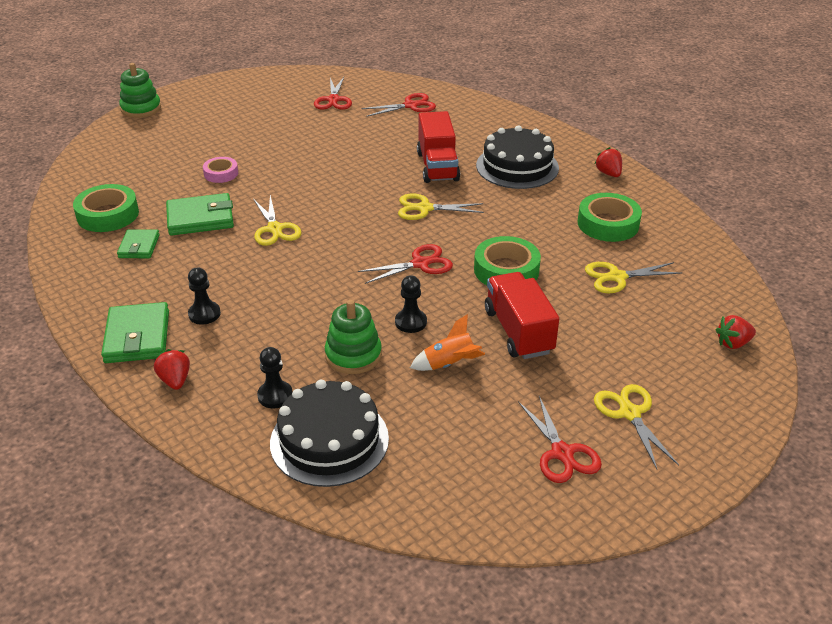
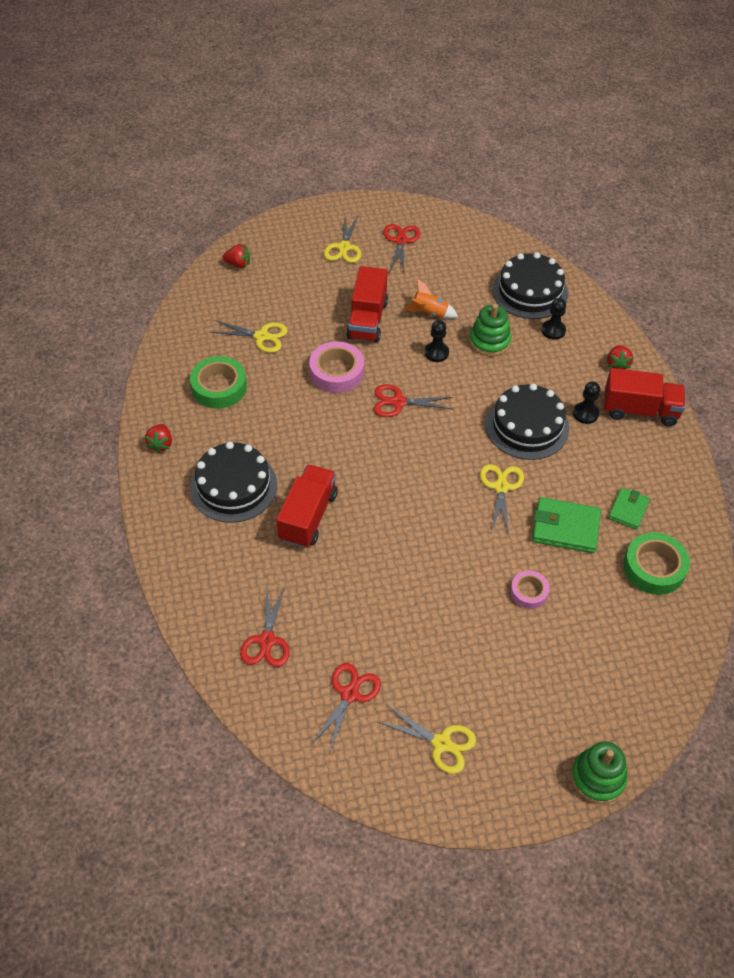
camera: 155 degrees left, 15 degrees up
(137, 337) = (640, 410): green wallet -> red truck
(268, 283) = (527, 426): none -> black cake
(410, 106) = (267, 641): red scissors -> red scissors turned 90 degrees counterclockwise
(424, 208) = (356, 463): yellow scissors -> yellow scissors (441, 743)
(506, 270) = (336, 372): green tape -> pink tape

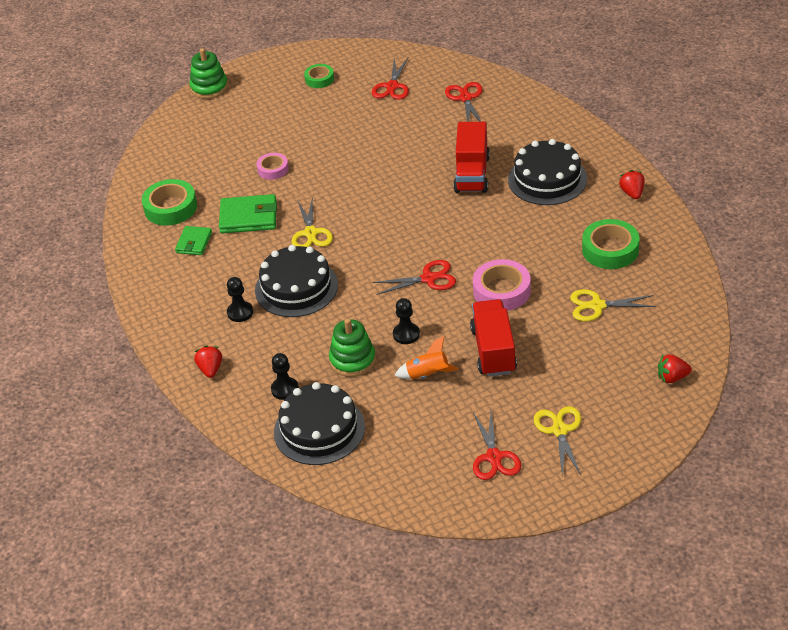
camera: 170 degrees right, 10 degrees down
(441, 743) = (319, 79): yellow scissors -> green tape
(640, 410) = (185, 329): red truck -> none

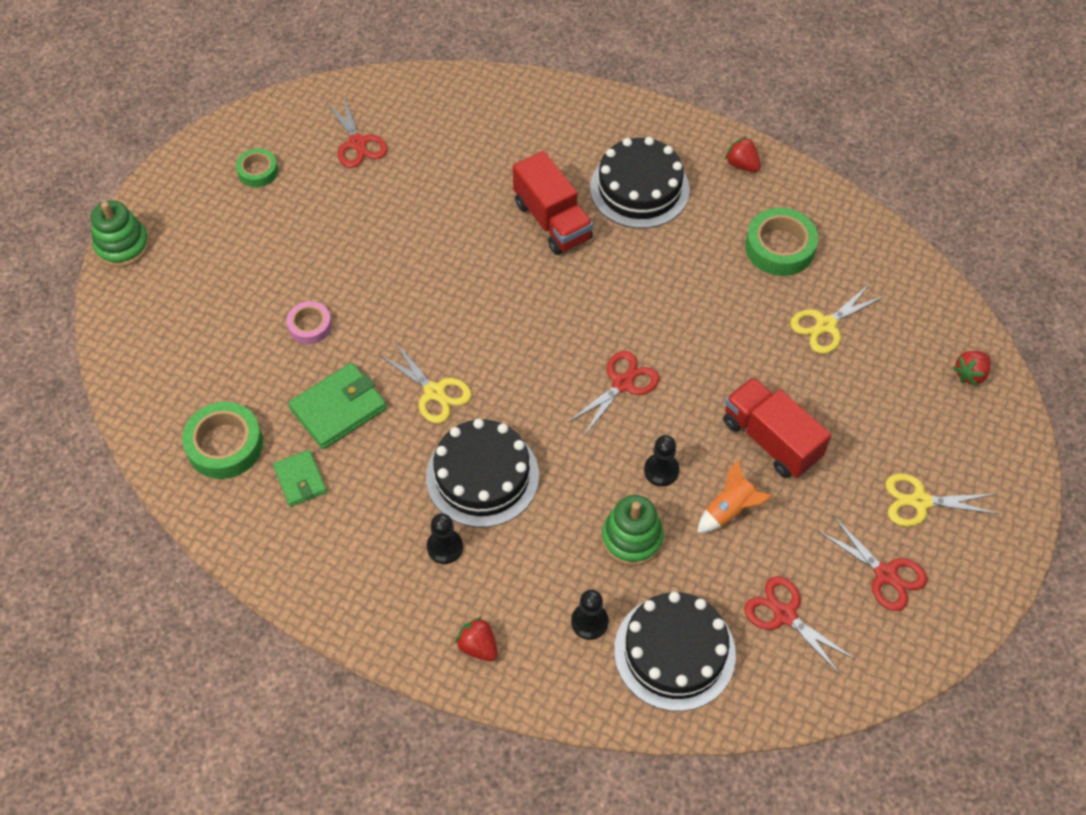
camera: 40 degrees left, 15 degrees up
(465, 98) = (458, 122): red scissors -> red scissors (784, 615)
(501, 291) = (714, 358): pink tape -> none
(559, 430) = (920, 501): yellow scissors -> yellow scissors turned 45 degrees counterclockwise

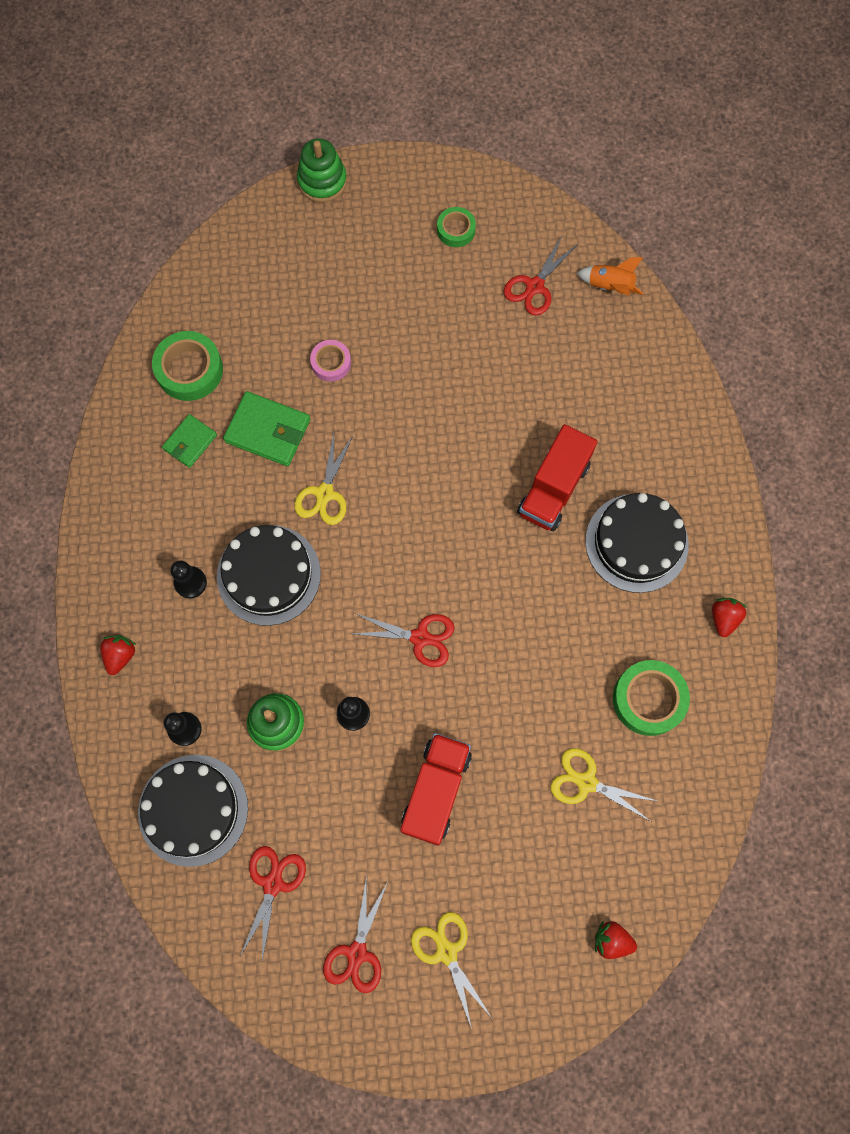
camera: 60 degrees right, 15 degrees up
(729, 510) = (346, 790): orange rocket -> orange rocket (609, 286)

